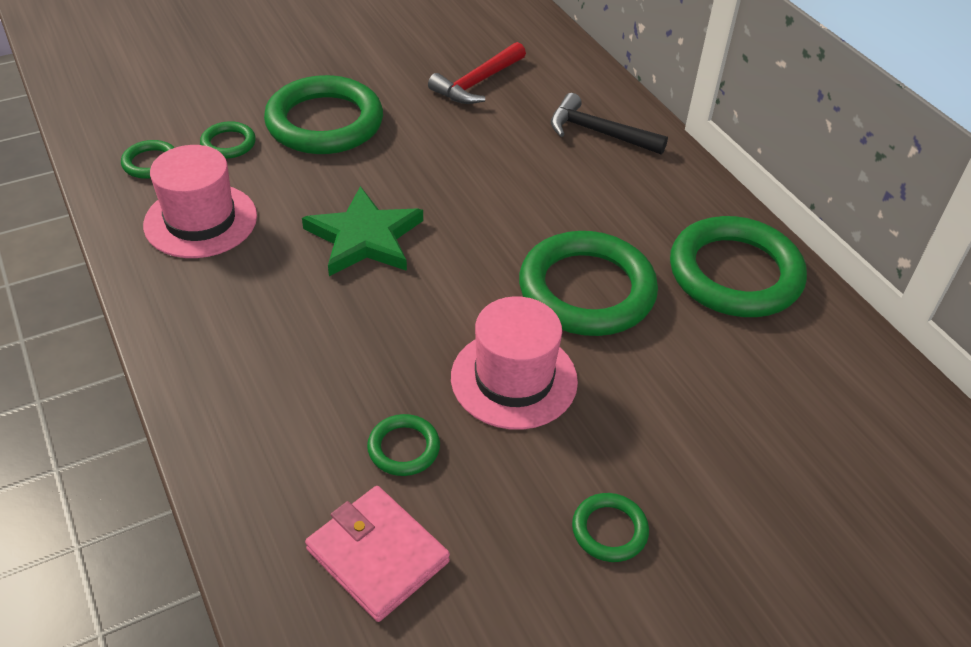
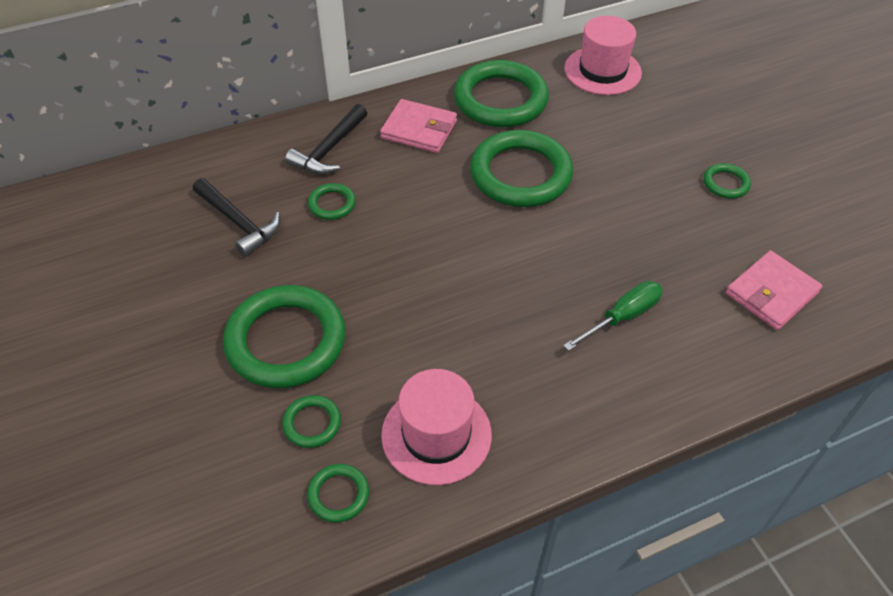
camera: 85 degrees left, 5 degrees up
(341, 376) = (622, 317): none -> green screwdriver
(365, 237) = (462, 305): green star -> none
(403, 448) = (683, 280): green ring -> green ring (332, 204)
(477, 83) = (239, 222): red hammer -> black hammer
(514, 379) = (611, 219): pink hat -> pink hat (602, 70)
(651, 200) = (419, 129): none -> pink wallet

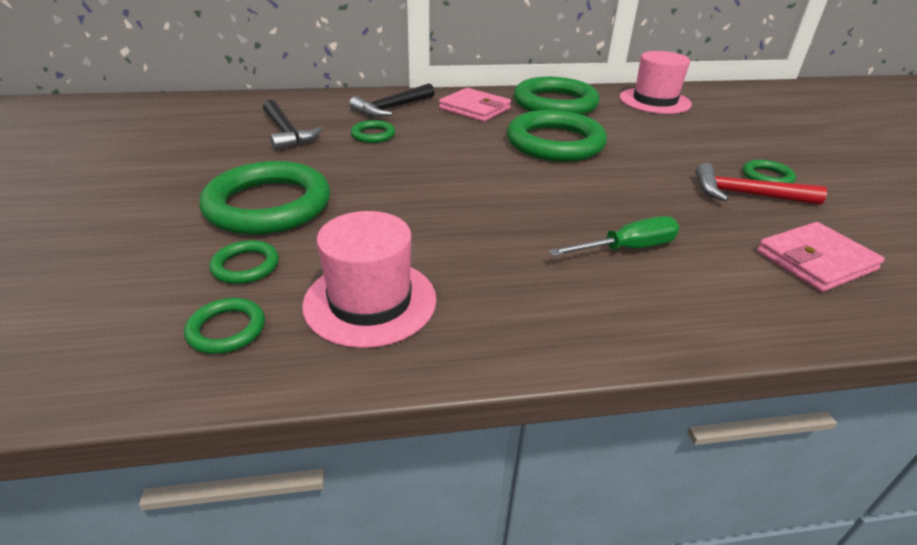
camera: 15 degrees right, 15 degrees down
(709, 216) = (745, 195): none -> red hammer

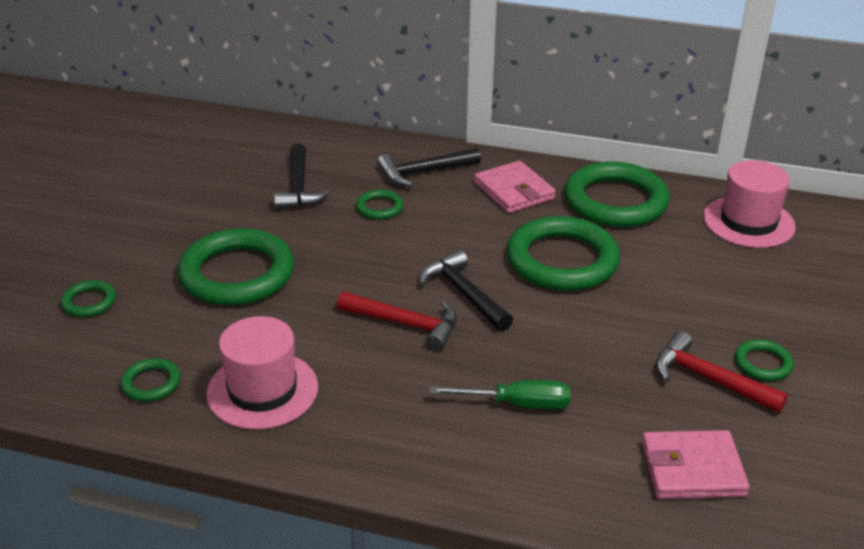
camera: 25 degrees right, 0 degrees up
(245, 266) = (189, 332): green ring -> green ring (89, 302)
(470, 210) = (406, 324): none -> red hammer
(499, 178) = (463, 293): none -> black hammer

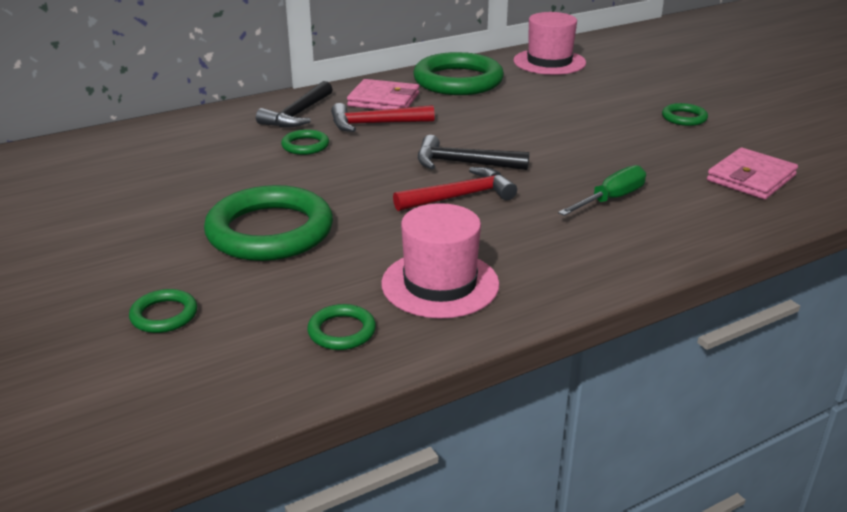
camera: 45 degrees left, 5 degrees down
(299, 187) = (212, 160): black hammer -> none
(562, 260) = (487, 121): green ring -> none
(708, 379) = (675, 137): red hammer -> red hammer (375, 124)

